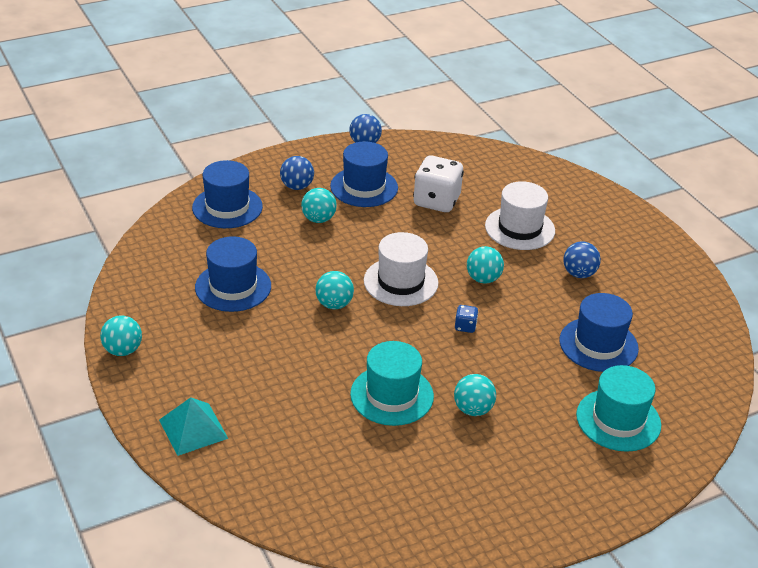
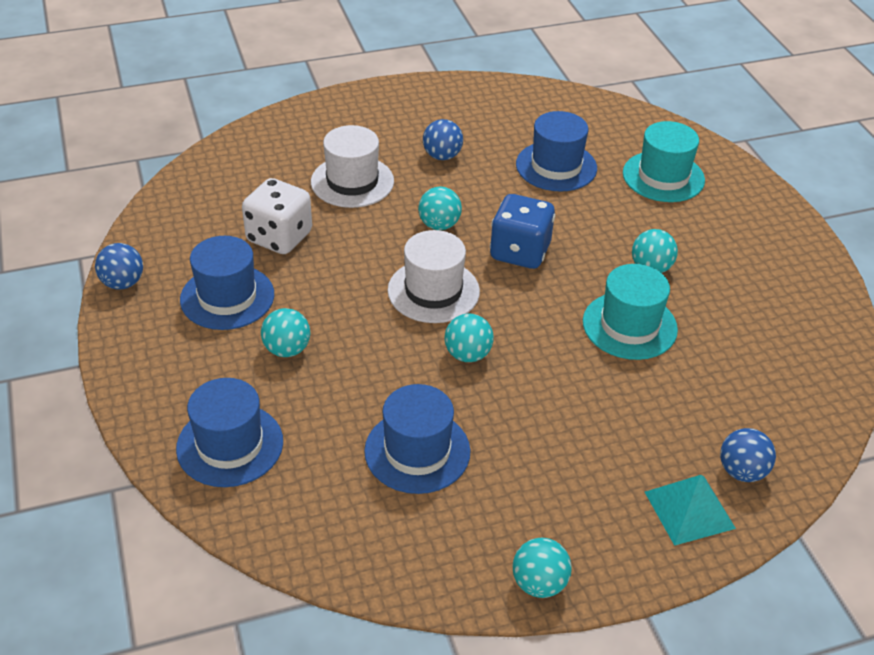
camera: 80 degrees left, 5 degrees up
(297, 186) = (203, 363): blue ball -> blue ball (742, 471)
(465, 326) = (520, 252): blue dice -> blue dice, size x2.25

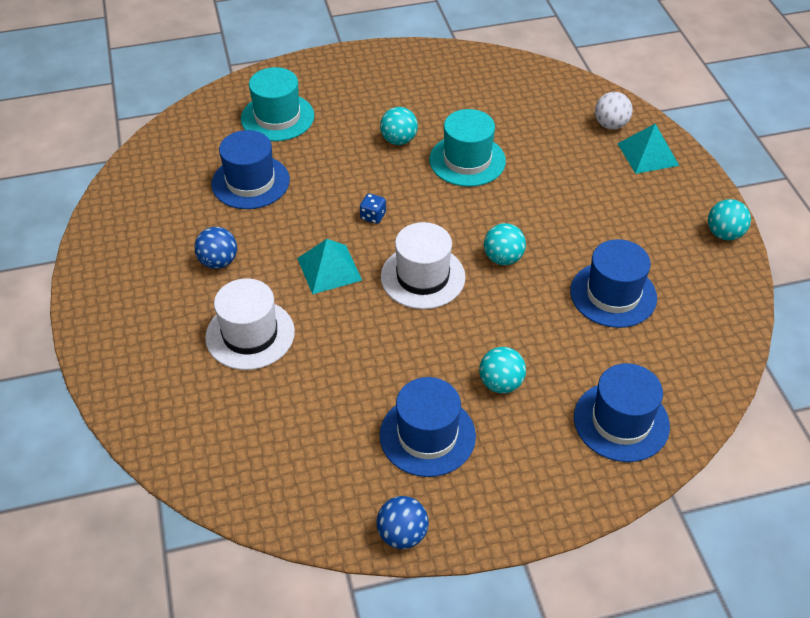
camera: 85 degrees left, 5 degrees up
(279, 237) = (336, 395): white dice -> none
(439, 225) = (329, 269): turquoise ball -> turquoise pyramid
(520, 252) = (373, 216): blue dice -> blue dice, size x0.44
(742, 471) = (610, 125): blue ball -> white ball

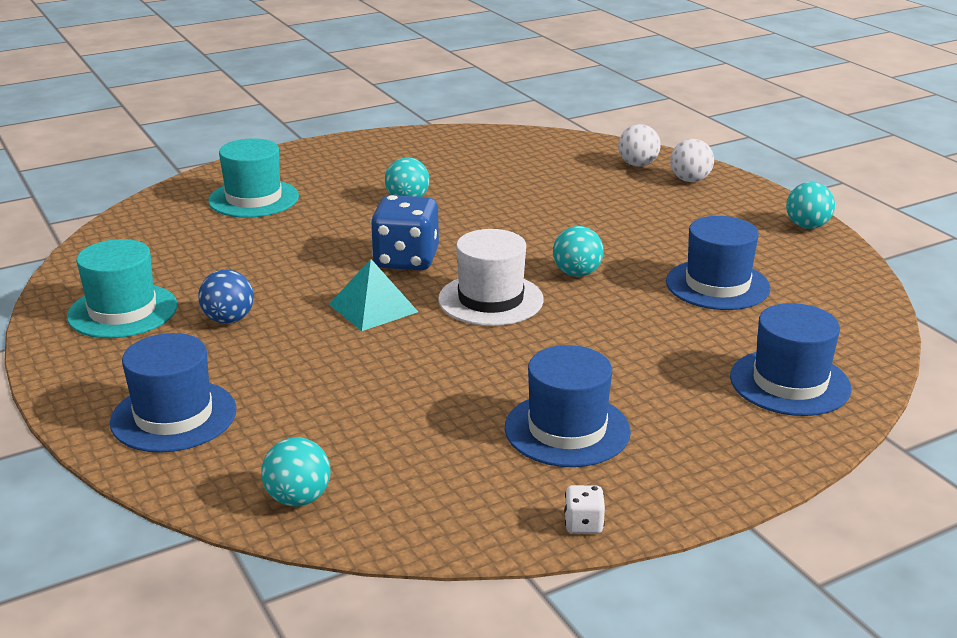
camera: 15 degrees left, 20 degrees down
(250, 182) = (242, 251): blue hat -> blue hat (173, 416)
(250, 334) = (297, 375): white hat -> none
(373, 216) = (406, 260): blue dice -> blue dice, size x2.25
(402, 534) = (583, 524): blue ball -> white dice
(467, 160) = (494, 206): turquoise hat -> turquoise hat (122, 311)
(501, 383) = (631, 372): turquoise ball -> turquoise ball (298, 499)
(648, 154) = (690, 180): turquoise pyramid -> white ball

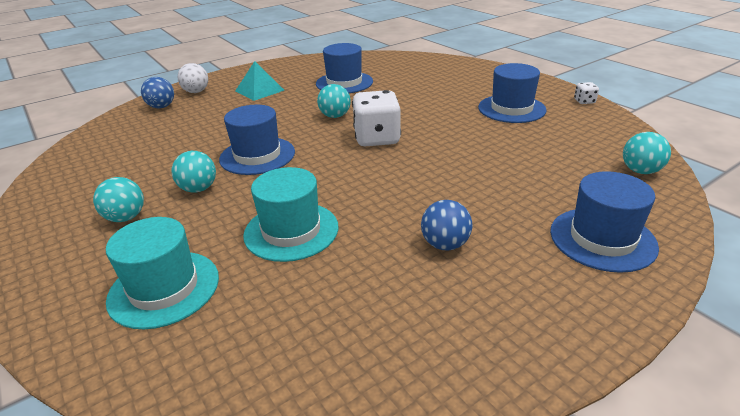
camera: 95 degrees left, 5 degrees up
(122, 311) = (454, 323): turquoise hat -> turquoise hat (291, 231)
(373, 308) = (401, 179): turquoise pyramid -> turquoise pyramid (259, 90)
(406, 260) = (319, 175): blue dice -> none
(490, 300) = (377, 138): white hat -> white dice
(637, 165) = (161, 107): white ball -> blue ball
(789, 383) = (438, 69): blue hat -> blue hat (257, 155)
(807, 226) = (271, 66): turquoise ball -> turquoise ball (126, 217)

